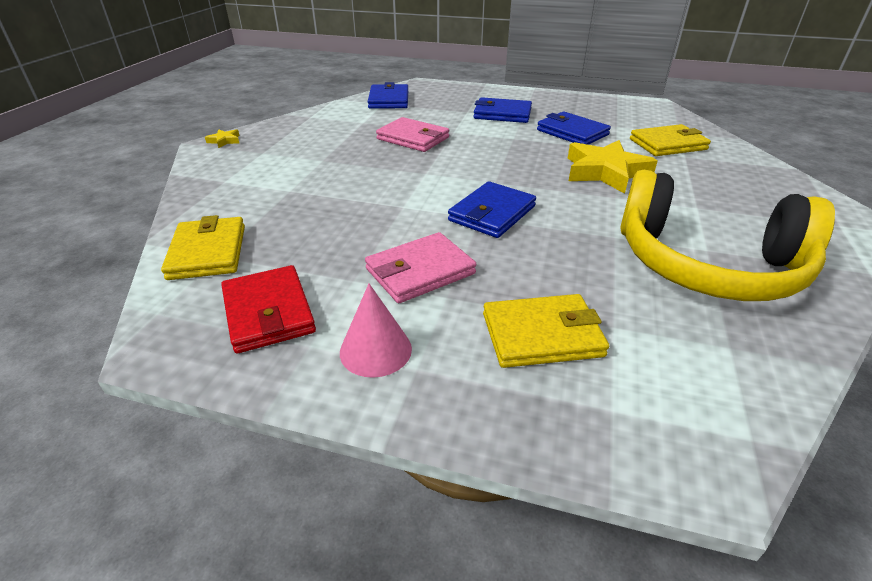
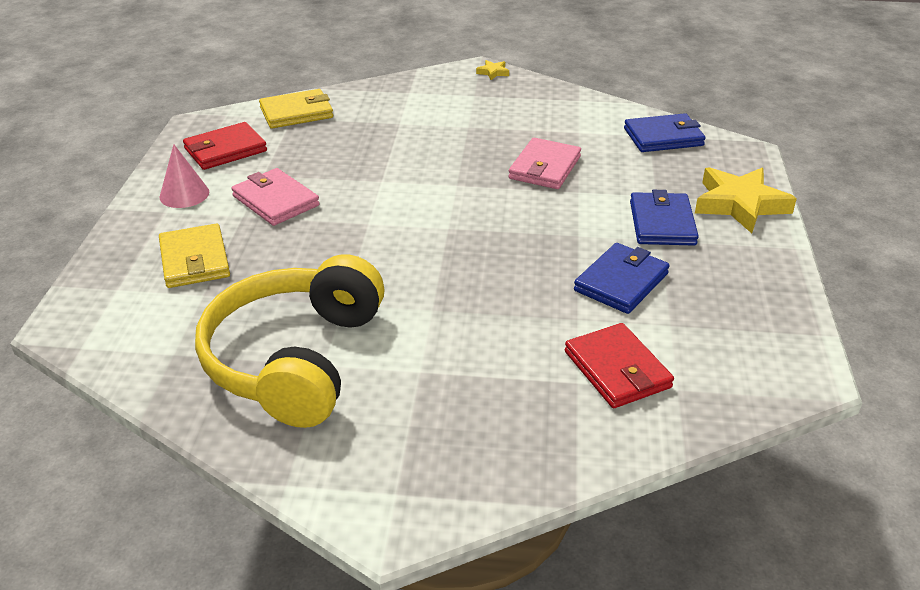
camera: 80 degrees right, 0 degrees up
(492, 213) = (377, 229): blue wallet -> none
(605, 172) = (498, 305): yellow star -> yellow star (740, 204)
(668, 144) = (617, 370): yellow wallet -> red wallet

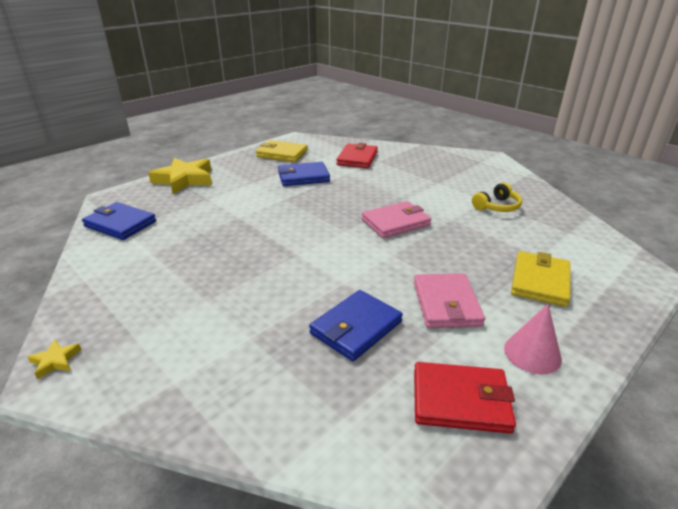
camera: 140 degrees left, 5 degrees down
(296, 113) = (330, 425): yellow wallet -> yellow wallet (282, 154)
(296, 359) = (497, 206): yellow headphones -> yellow headphones, size x0.41
(544, 168) = (226, 239): pink wallet -> pink wallet (396, 222)
(662, 223) = (235, 187): blue wallet -> blue wallet (356, 328)

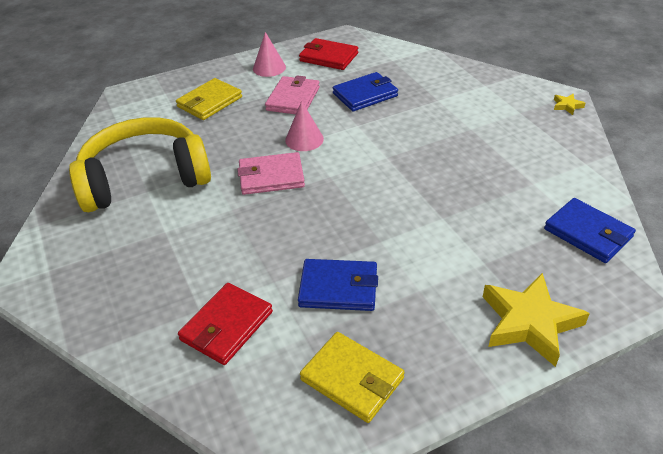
camera: 160 degrees left, 10 degrees up
(392, 257) = (304, 139): none -> pink cone
(497, 206) = (145, 179): yellow headphones -> yellow headphones, size x2.42

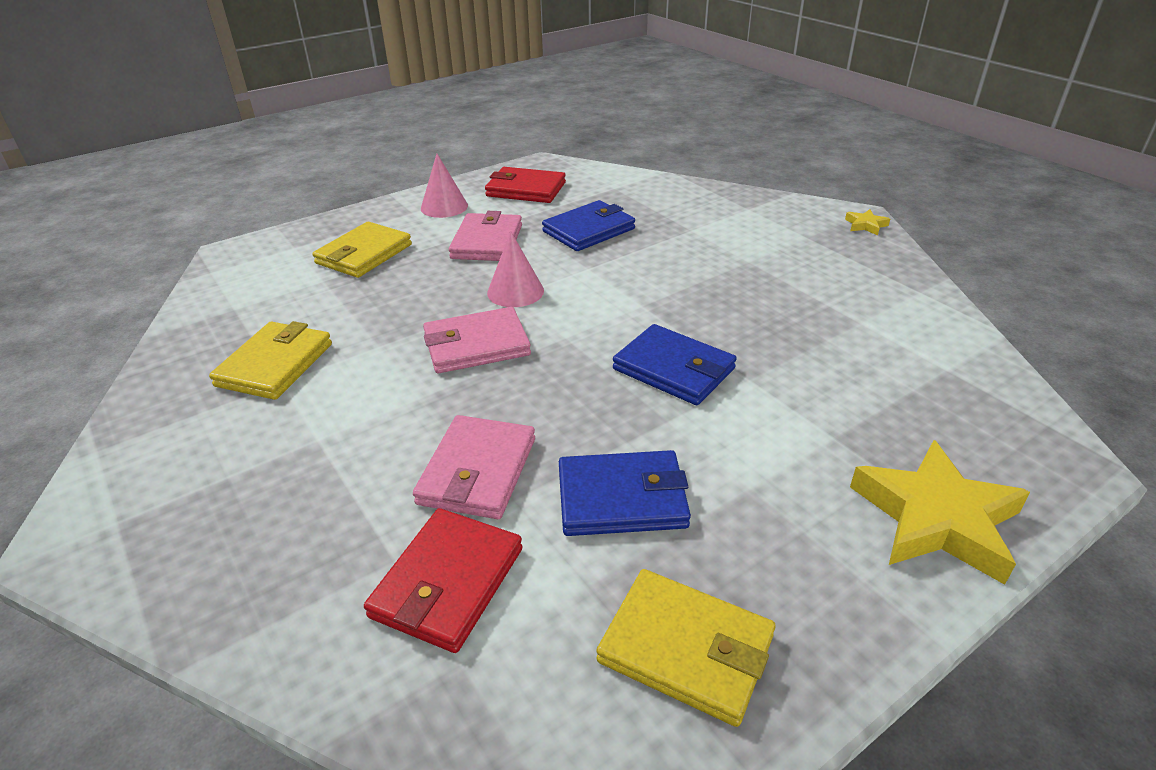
camera: 10 degrees left, 5 degrees down
(145, 179) = (275, 364): yellow headphones -> yellow wallet
(256, 262) = (477, 471): none -> pink wallet
(588, 233) = (964, 381): blue wallet -> blue wallet (674, 369)

